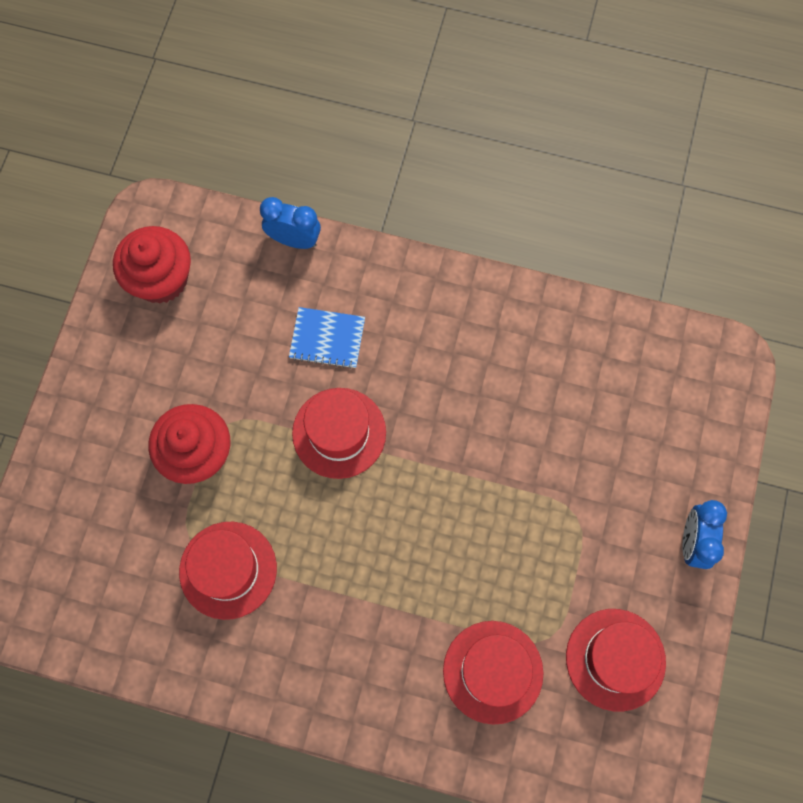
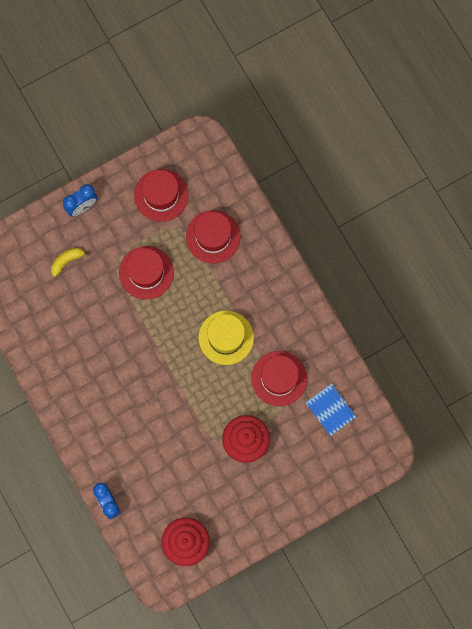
camera: 135 degrees left, 5 degrees up
(327, 338) = (140, 439): blue notebook -> blue notebook (330, 410)
(339, 433) = (177, 391): red hat -> red hat (146, 272)
(345, 556) = (226, 337): none -> yellow hat
(634, 457) = (67, 261): none -> yellow banana

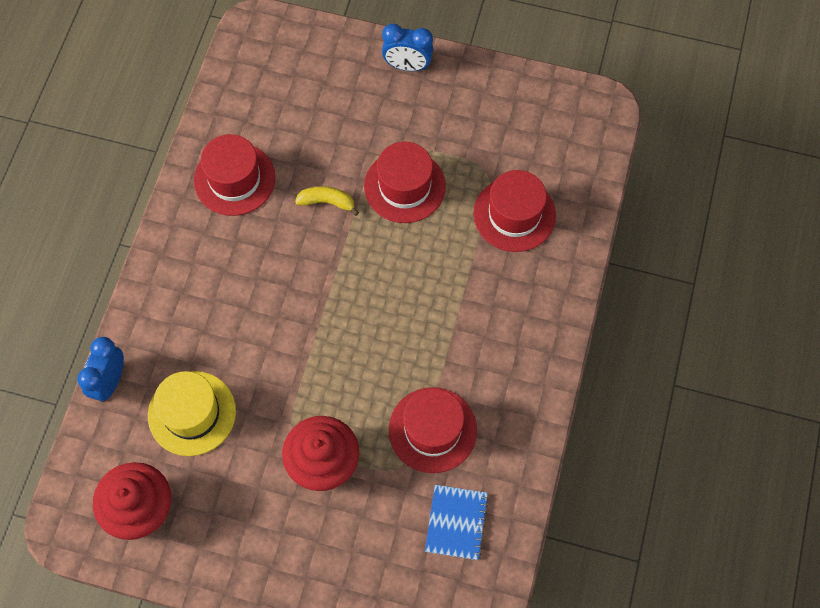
camera: 45 degrees right, 10 degrees down
(67, 261) = (336, 103): yellow banana -> yellow banana (327, 202)
(161, 195) = (501, 125): red hat -> red hat (234, 179)
(226, 337) = (419, 330): yellow hat -> yellow hat (192, 413)

